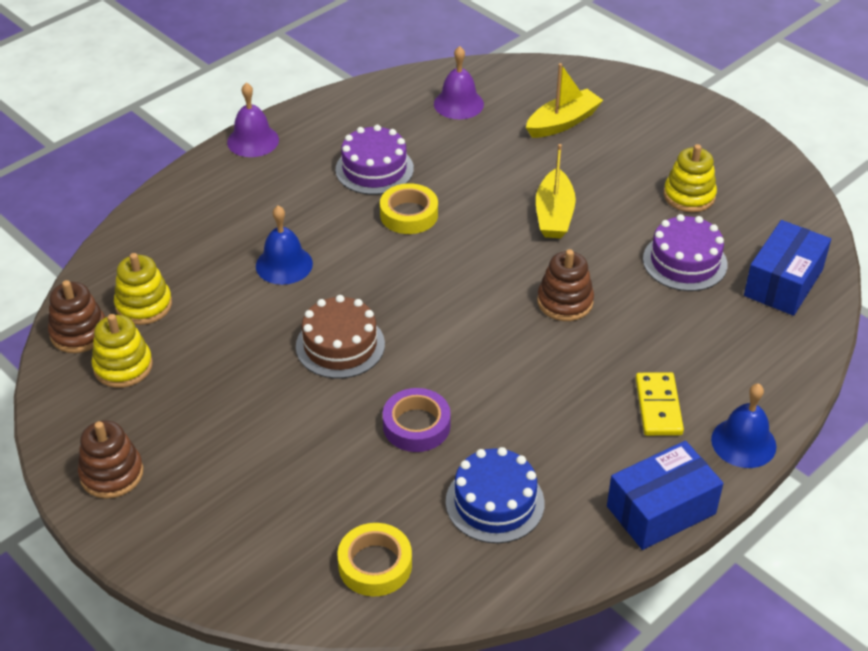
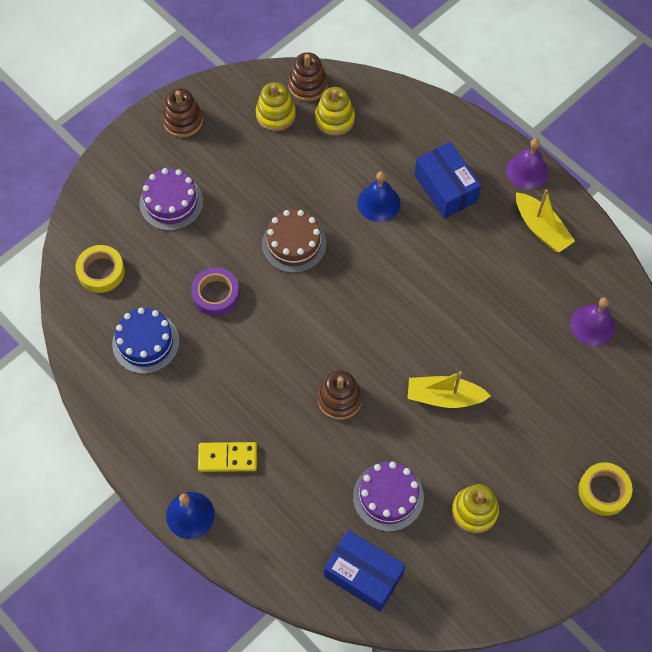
camera: 90 degrees right, 20 degrees up
(374, 169) = (496, 260): purple cake -> purple cake (171, 202)
(409, 214) = (440, 287): yellow tape -> yellow tape (603, 491)
(563, 122) = (573, 412): yellow boat -> yellow boat (541, 228)
(661, 510) = (132, 449): blue box -> blue box (445, 188)

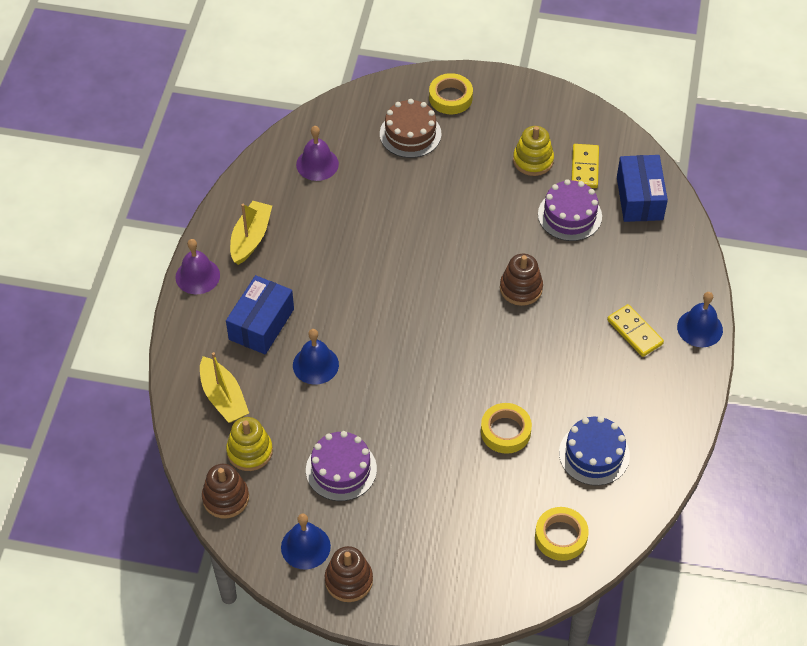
camera: 125 degrees left, 10 degrees down
(171, 202) = (445, 528): purple cake -> purple cake (341, 469)
(216, 294) = (505, 431): purple tape -> yellow tape
(230, 110) = (305, 546): none -> blue bell
(275, 114) = (281, 504): yellow stacking toy -> none
(294, 244) = (408, 403): brown cake -> brown cake (410, 134)
(434, 552) = (584, 168): none -> yellow domino
(444, 397) = (459, 223): yellow boat -> yellow boat (223, 397)

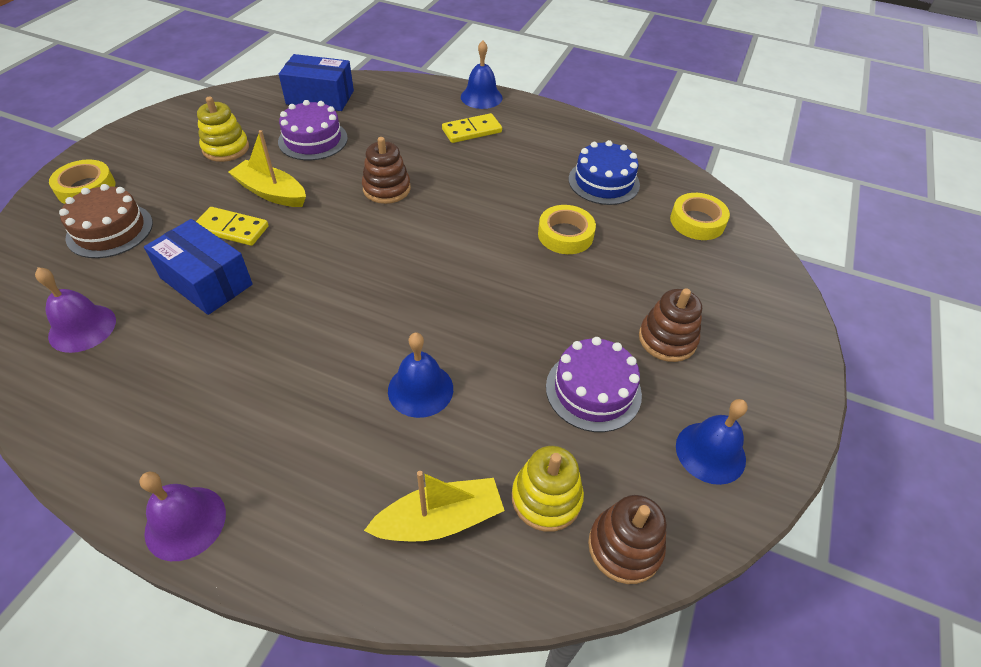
camera: 80 degrees left, 5 degrees down
(250, 238) = (157, 431): yellow boat -> yellow boat (271, 193)
(261, 324) = (324, 444): blue box -> blue box (206, 281)
(348, 580) = (760, 412): brown stacking toy -> brown stacking toy (667, 339)
(584, 168) = (261, 119): yellow domino -> yellow domino (232, 229)

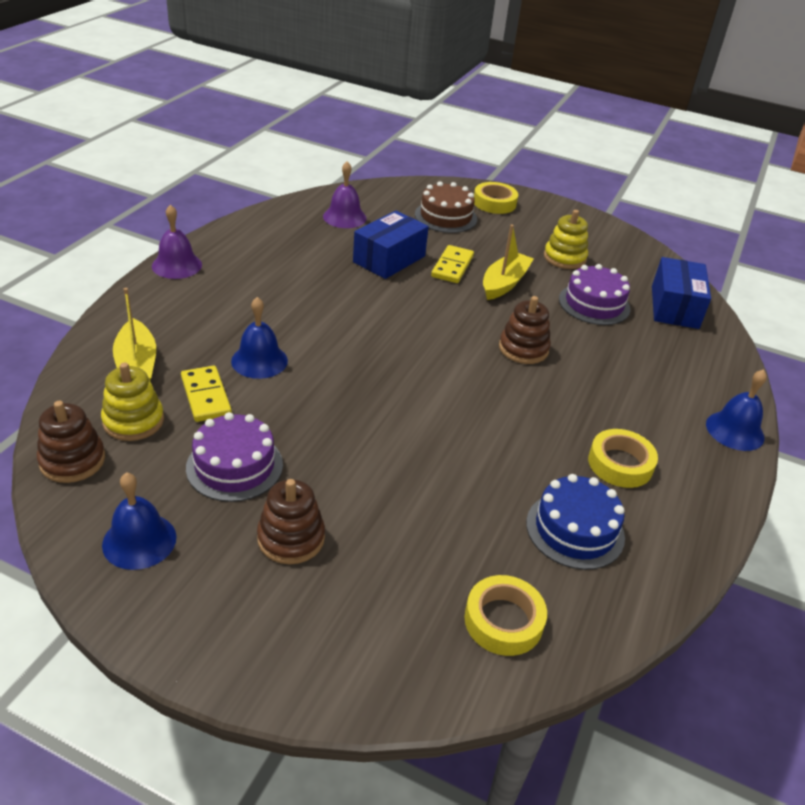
camera: 90 degrees right, 10 degrees down
(471, 131) = (652, 416): yellow domino -> yellow domino (206, 396)
(565, 235) = (462, 476): yellow tape -> yellow tape (620, 464)

